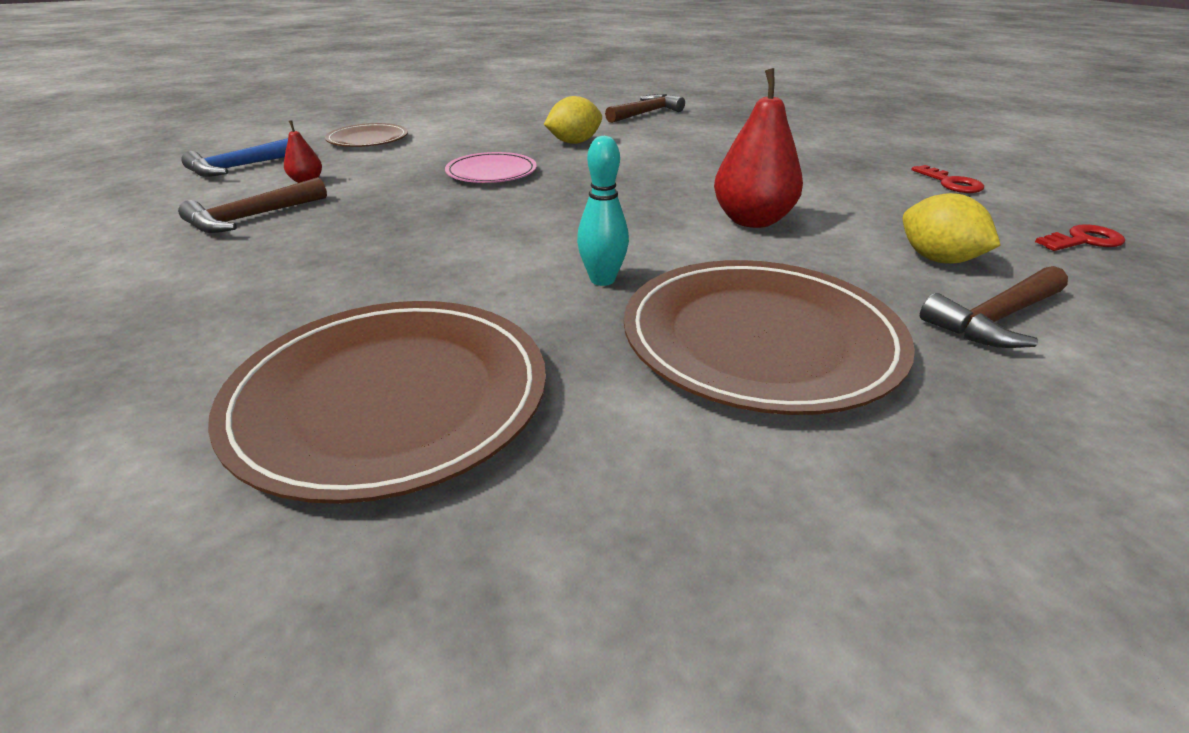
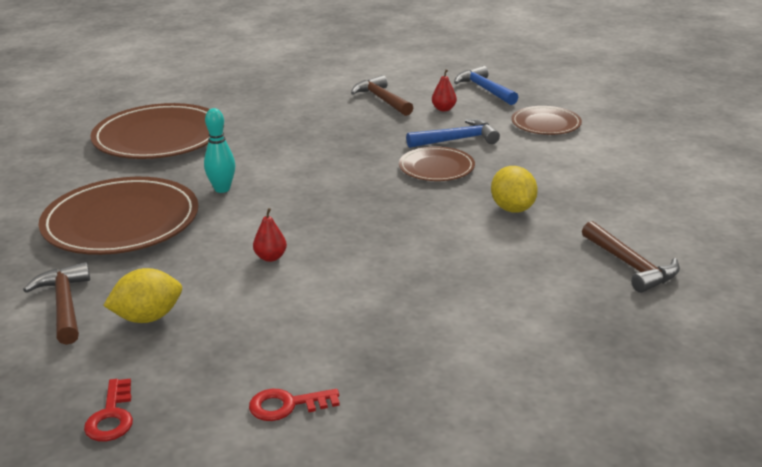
camera: 105 degrees right, 5 degrees down
(411, 169) = (457, 140): none -> blue hammer
(491, 172) = (436, 167): pink plate -> brown plate
(752, 220) = (270, 257): red pear -> red pear, size x0.48

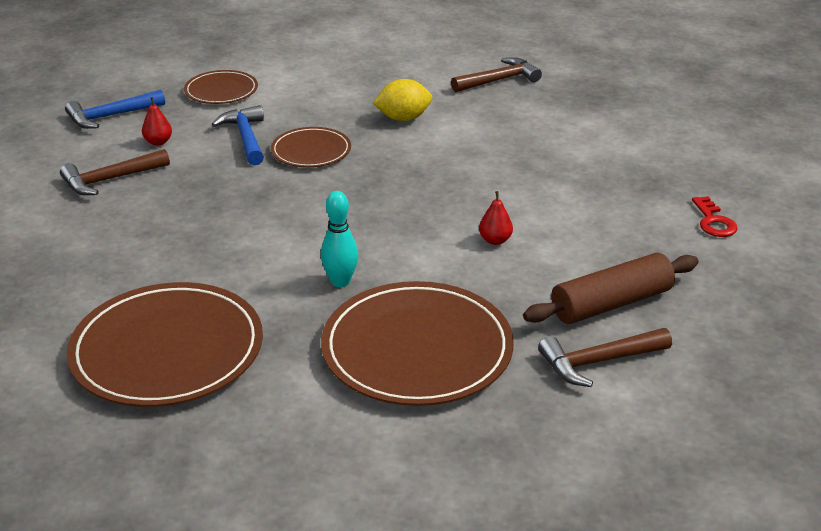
camera: 90 degrees left, 5 degrees up
(111, 416) = (757, 304): red key -> none
(148, 317) = (611, 303): yellow lemon -> brown rolling pin

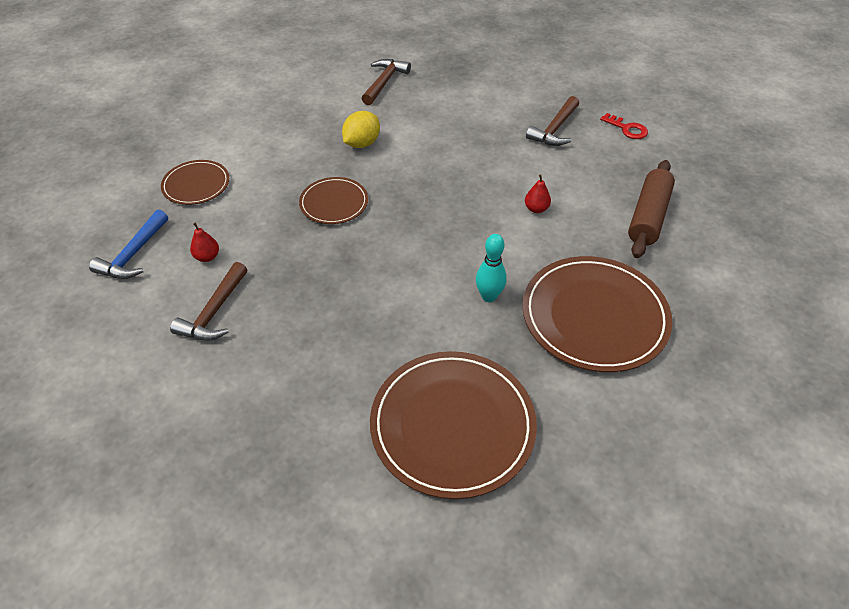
camera: 40 degrees left, 15 degrees up
(245, 137) = (271, 217): blue hammer -> none
(598, 362) = (690, 261): brown hammer -> brown hammer (554, 129)

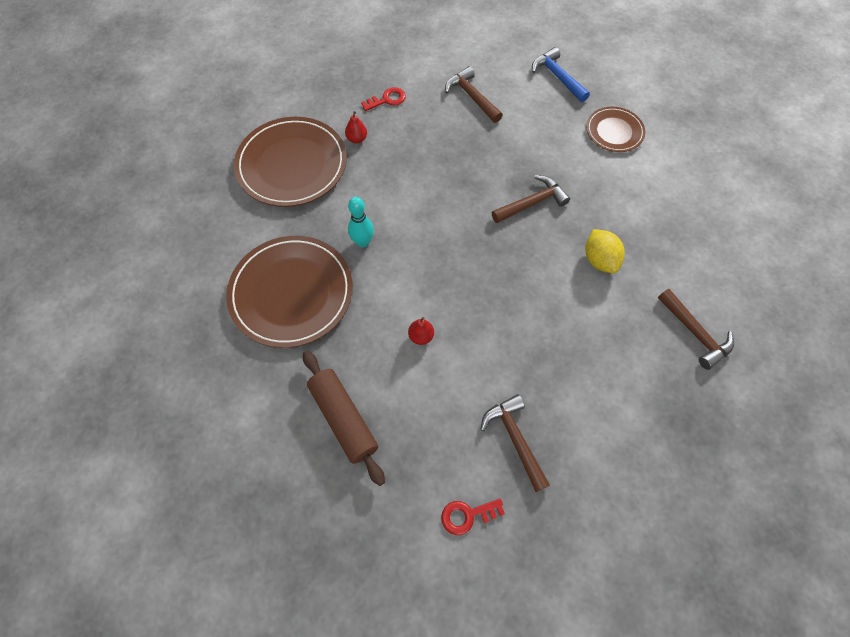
camera: 125 degrees right, 15 degrees up
(207, 257) = (526, 110): red pear -> red pear (357, 139)
(273, 392) = (387, 100): none -> red key
(334, 203) = (532, 202): brown plate -> brown hammer

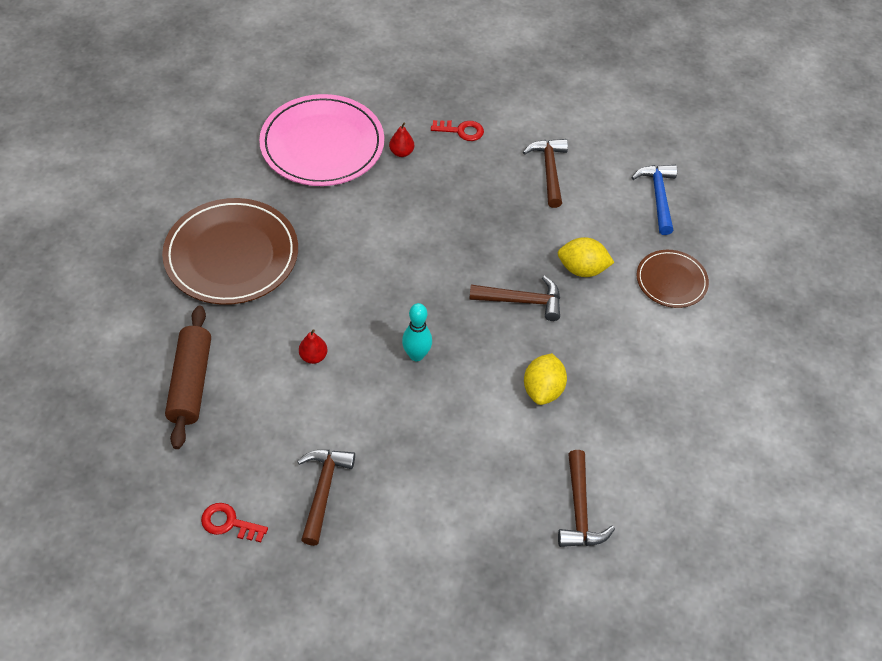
camera: 30 degrees right, 10 degrees down
(292, 164) = (322, 144): brown plate -> pink plate
(363, 242) = (329, 247): turquoise bowling pin -> turquoise bowling pin (416, 355)
(552, 156) = (582, 269): none -> yellow lemon

